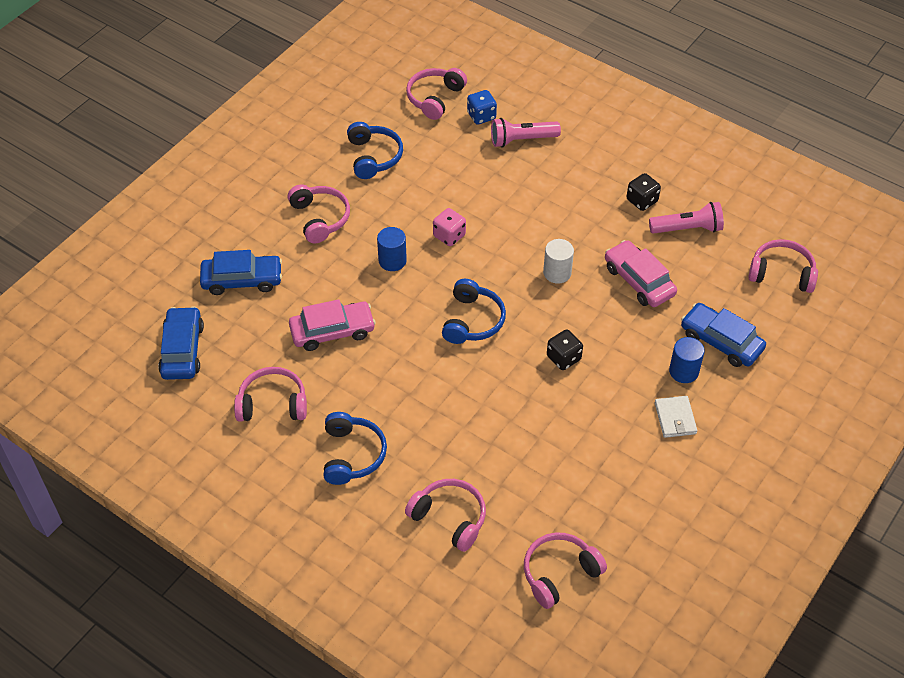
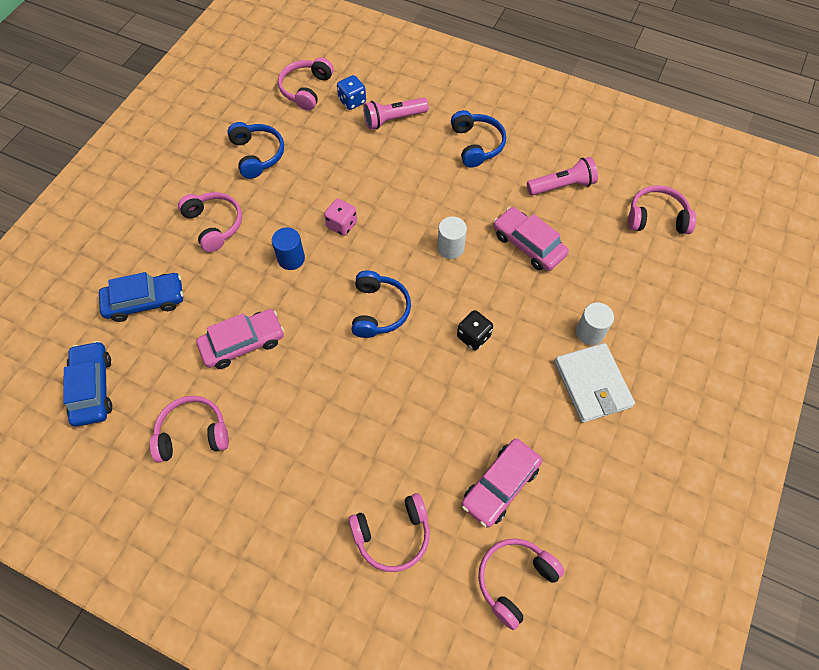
camera: 10 degrees left, 10 degrees up
(352, 455) = (282, 478): blue headphones -> blue headphones (476, 144)
(449, 518) = (392, 535): pink headphones -> pink headphones turned 135 degrees clockwise
(562, 492) = (500, 485): none -> pink car
(642, 201) = (515, 164): black dice -> none
(675, 418) = (592, 384): white wallet -> white wallet, size x1.67
(683, 371) = (589, 332): blue cylinder -> white cylinder
(721, 341) = (617, 295): blue car -> none

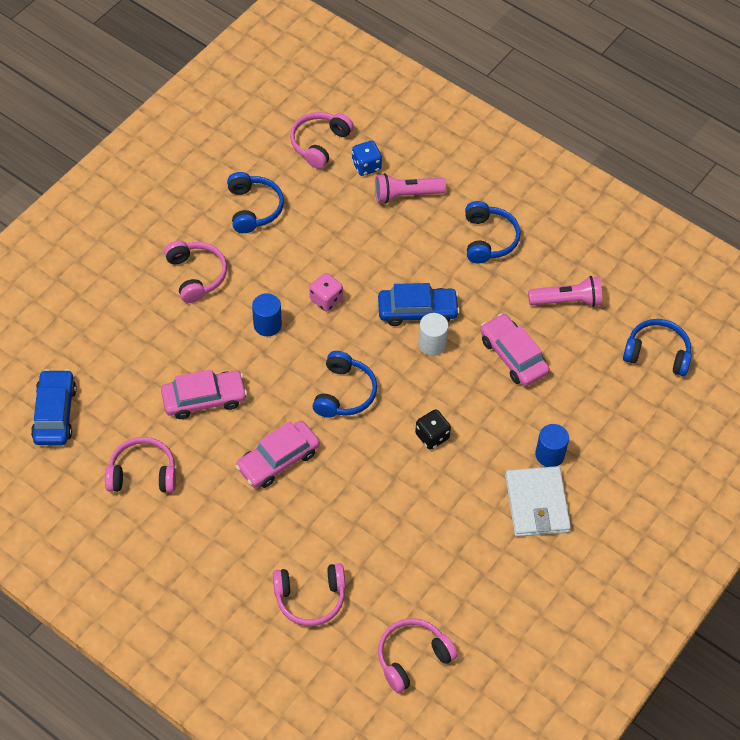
camera: 10 degrees right, 5 degrees down
(145, 301) = (116, 340): blue car -> blue car (417, 311)
(500, 485) = (421, 576): pink car -> pink car (278, 459)
(589, 332) = (549, 455): white cylinder -> blue cylinder
(656, 218) = (657, 353): pink headphones -> blue headphones

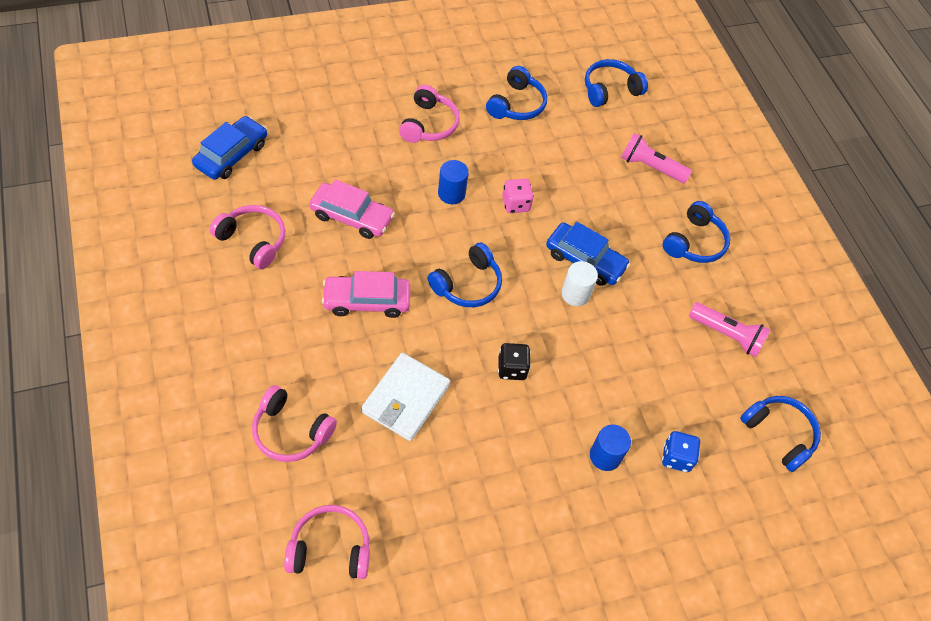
camera: 30 degrees right, 0 degrees up
(319, 144) = (610, 90): pink headphones -> blue headphones
(366, 166) = (635, 127): blue dice -> blue dice (676, 457)
(513, 356) = (640, 349): pink car -> none
(537, 504) = (558, 491): white wallet -> white wallet (405, 398)

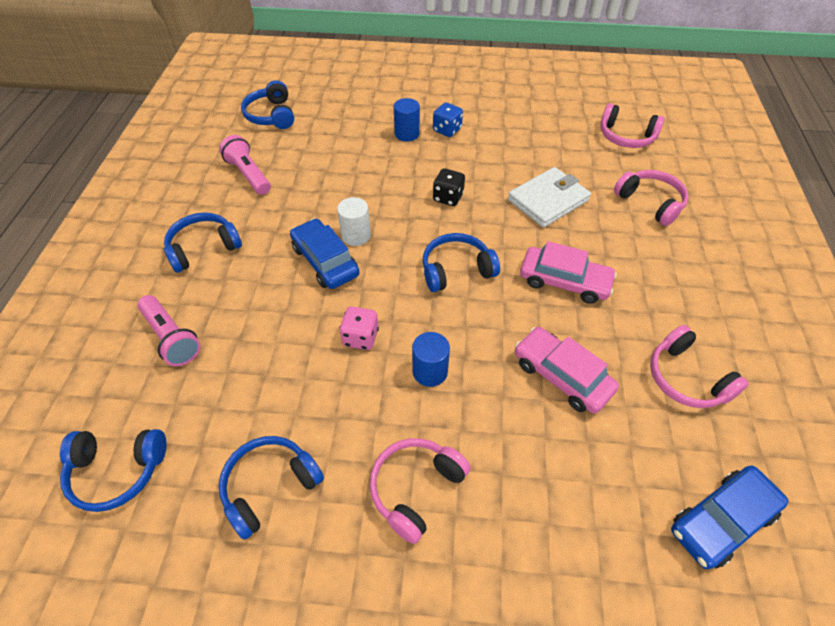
camera: 150 degrees left, 5 degrees down
(676, 457) = (356, 122): blue dice -> blue dice (447, 130)

